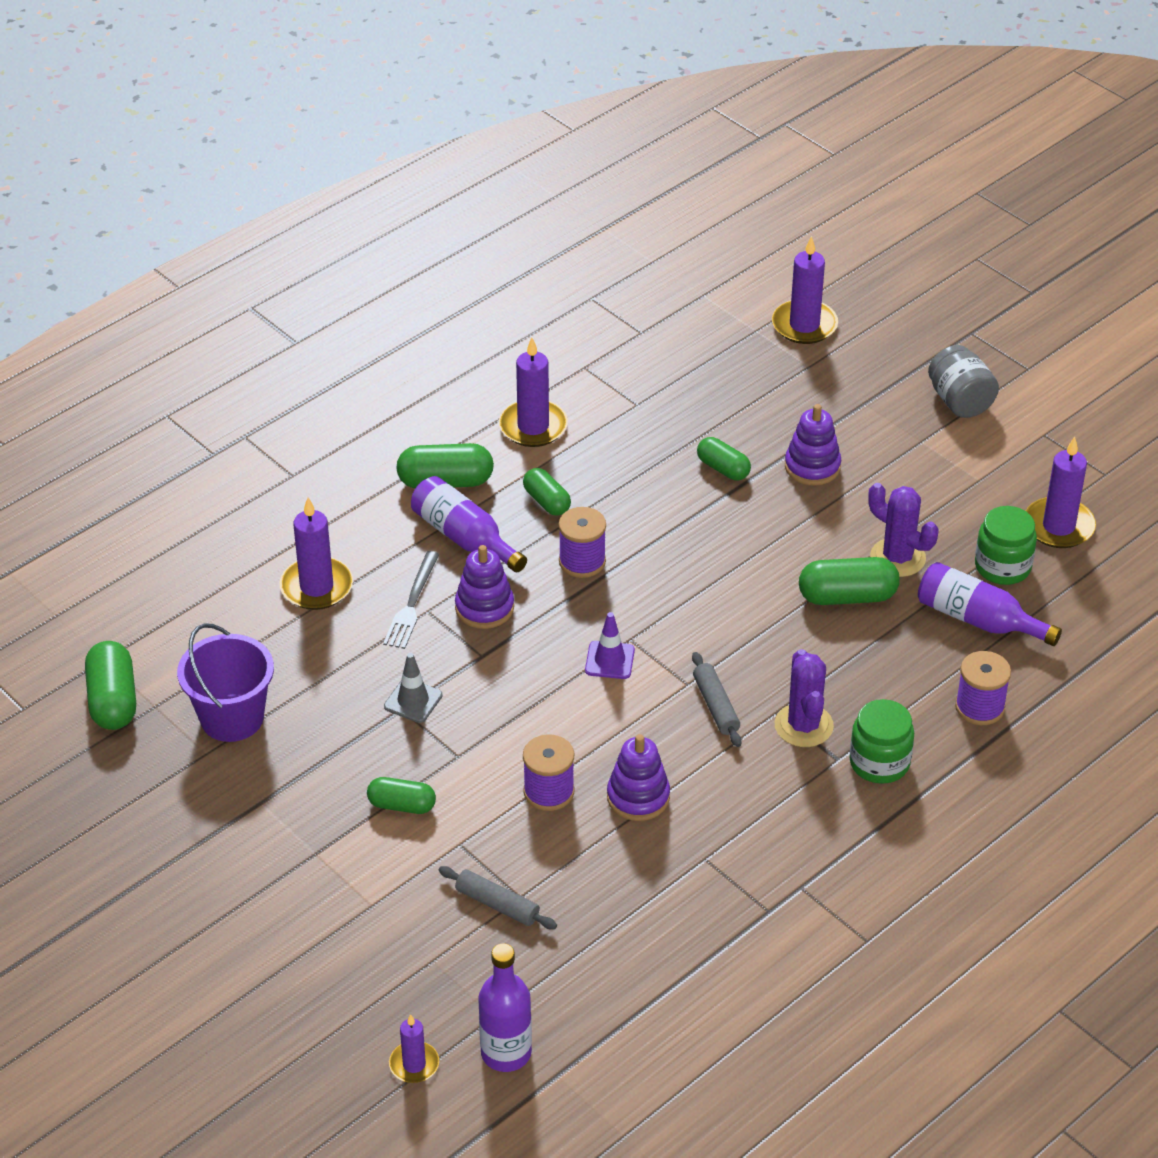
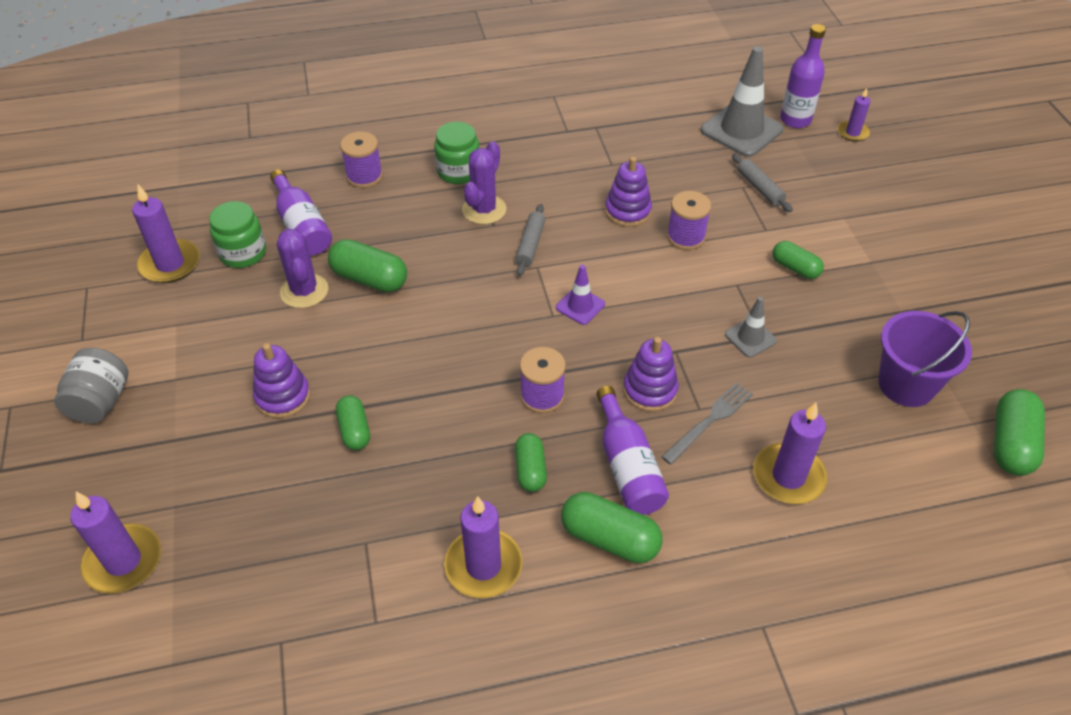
camera: 150 degrees left, 5 degrees up
(571, 996) = (741, 130): none -> grey traffic cone

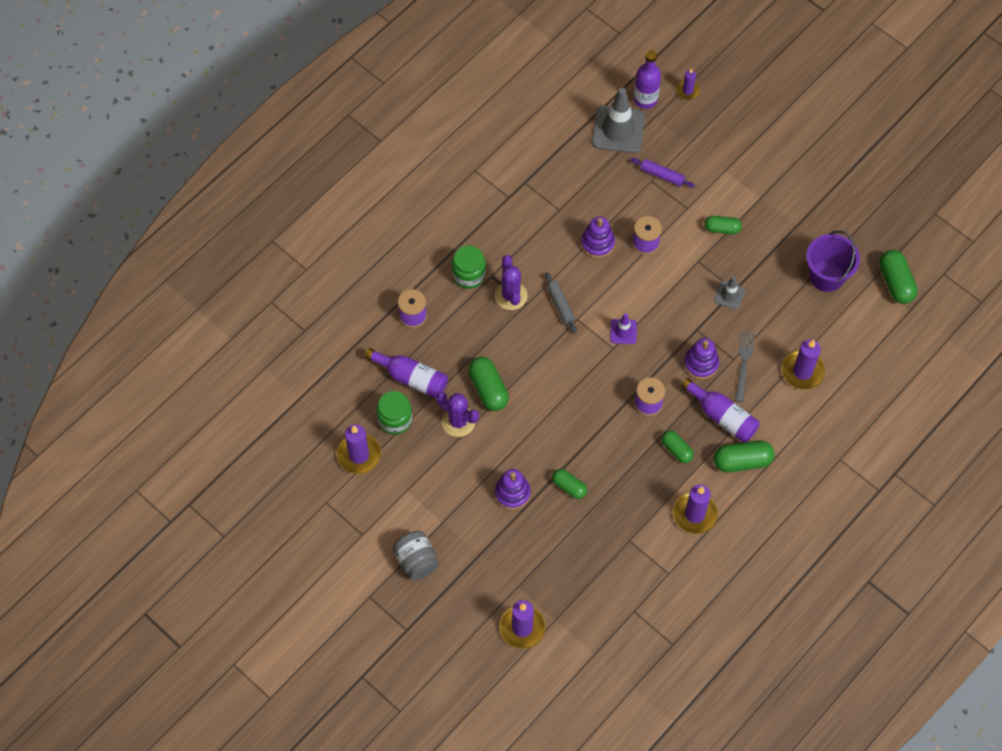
camera: 35 degrees left, 15 degrees up
(370, 279) = (488, 389): green capsule -> green capsule turned 75 degrees clockwise
(759, 188) = (662, 175): grey rolling pin -> purple rolling pin

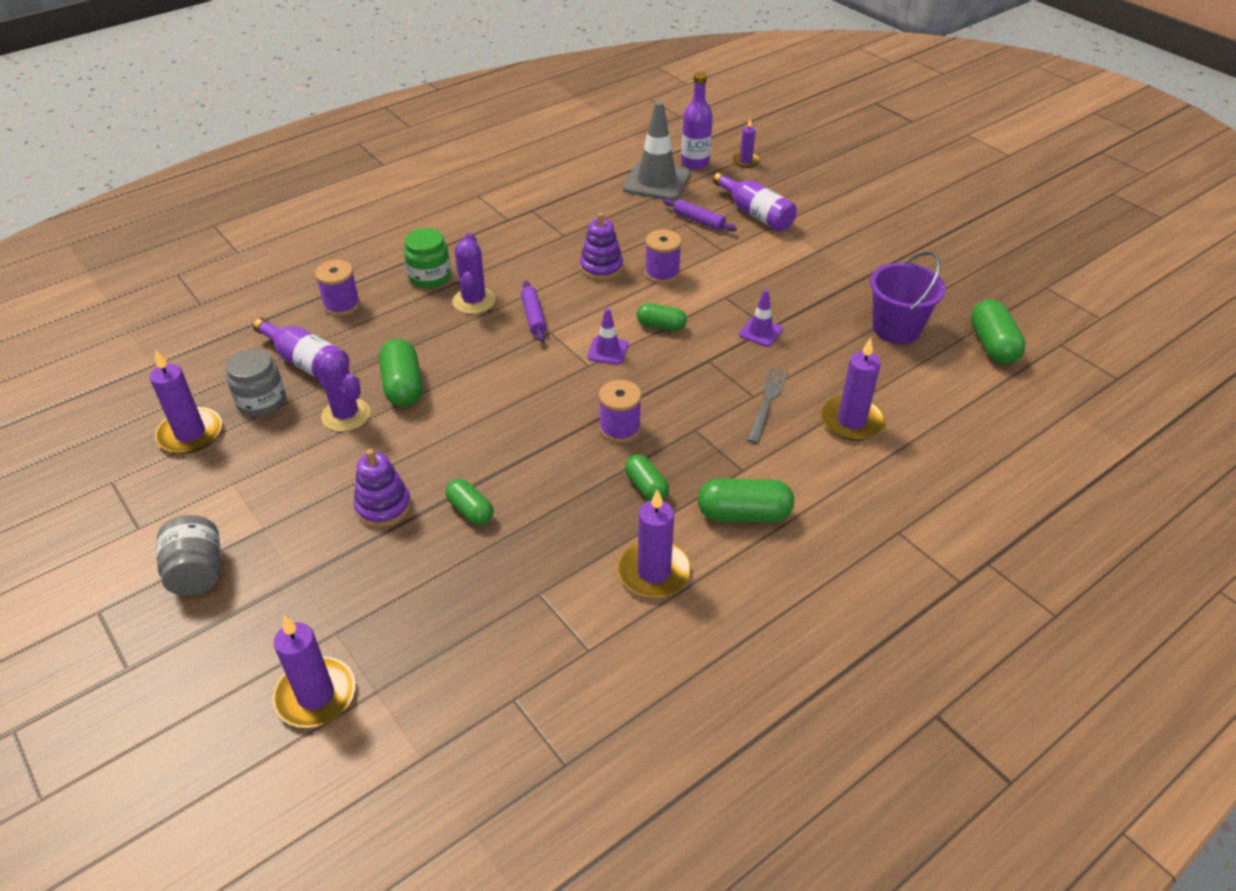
camera: 10 degrees right, 20 degrees down
(395, 419) = (262, 402): green jar -> grey jar
(560, 305) = (534, 316): grey rolling pin -> purple rolling pin
(701, 363) = (706, 395): purple stacking toy -> none
(722, 229) = (763, 272): green capsule -> green capsule (661, 326)
(722, 416) = (724, 456): purple bottle -> purple bottle (755, 213)
(729, 295) = (760, 332): grey traffic cone -> purple traffic cone

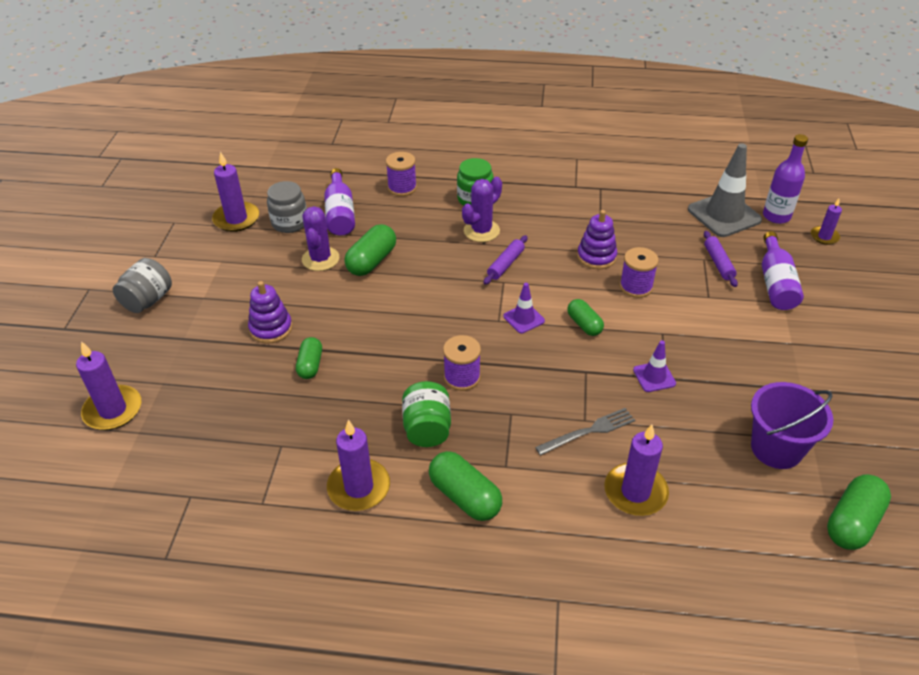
camera: 45 degrees right, 0 degrees up
(646, 487) = (427, 428): green capsule -> green jar

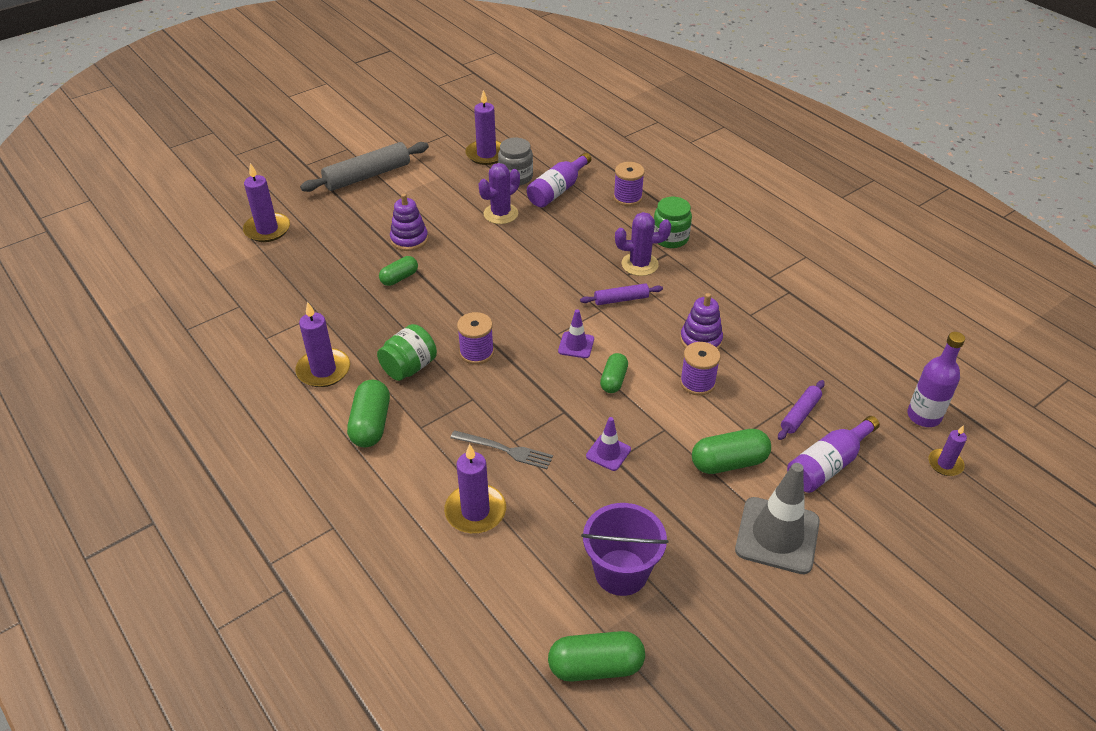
camera: 45 degrees right, 0 degrees up
(148, 300) = (367, 176): grey jar -> grey rolling pin
(372, 261) = (531, 236): green capsule -> green capsule (729, 462)
(724, 215) = (871, 382): grey traffic cone -> grey traffic cone (777, 535)

